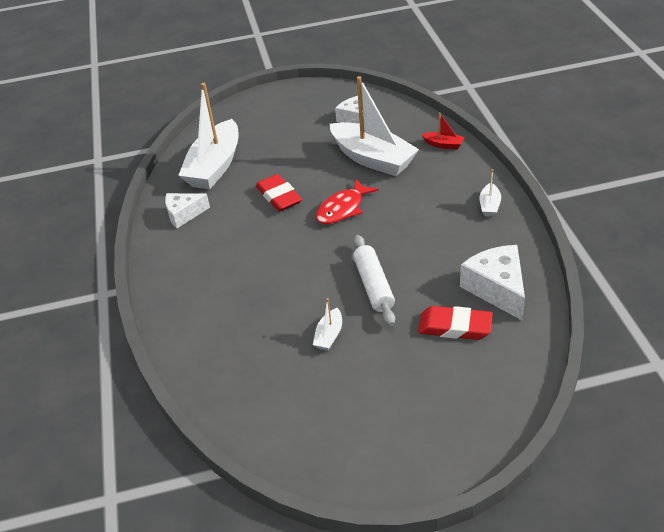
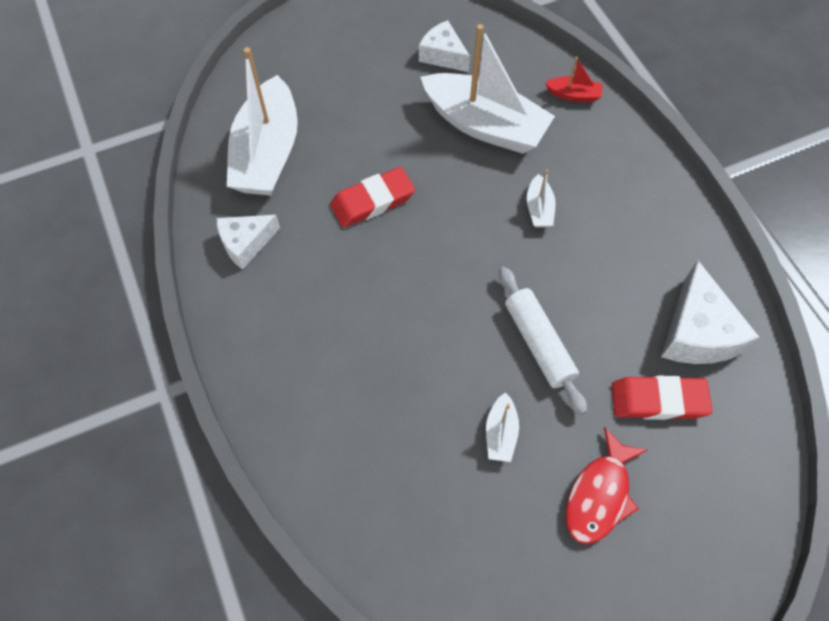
camera: 15 degrees left, 20 degrees up
(279, 196) = (372, 201): red eraser -> red eraser turned 75 degrees counterclockwise
(342, 209) = (465, 216): red fish -> red fish (599, 495)
(489, 205) = (656, 195): white boat -> white boat (539, 209)
(497, 288) = (696, 332): white cheese -> white cheese turned 150 degrees counterclockwise

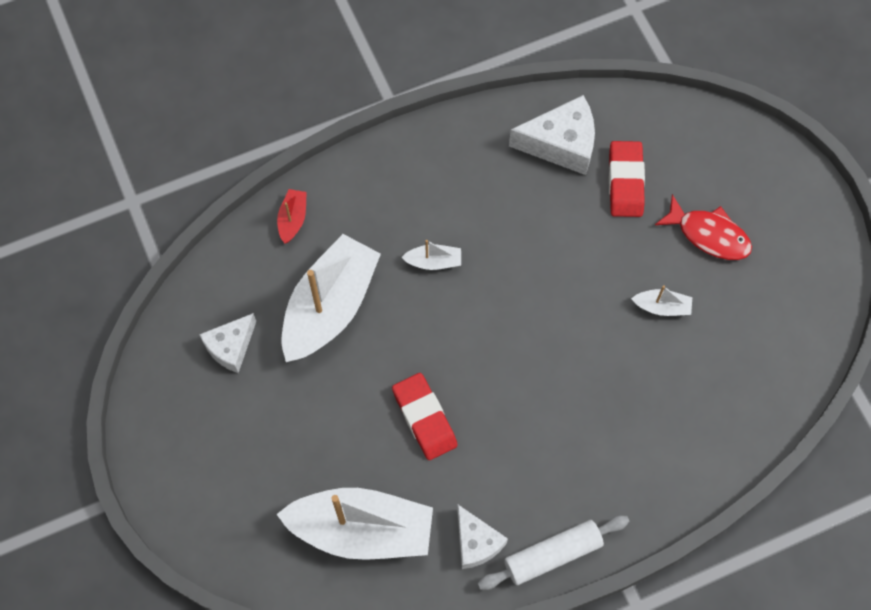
camera: 90 degrees left, 5 degrees up
(538, 343) = (577, 271): white rolling pin -> white rolling pin (552, 555)

